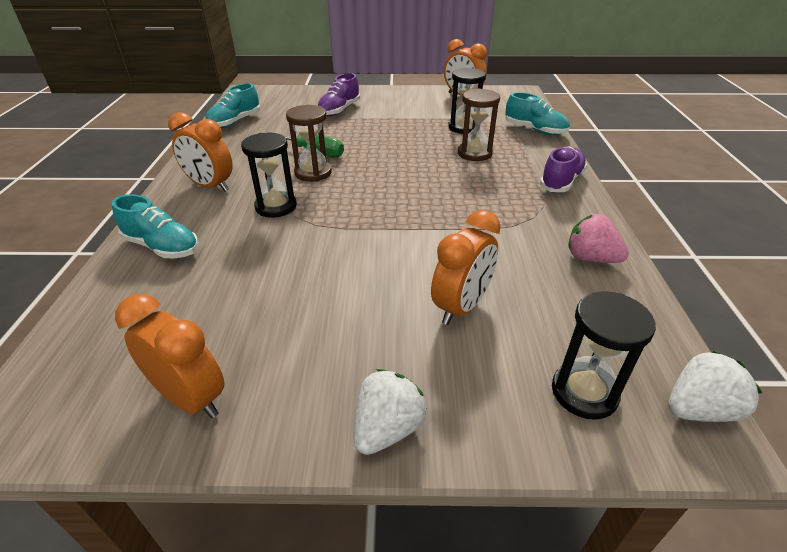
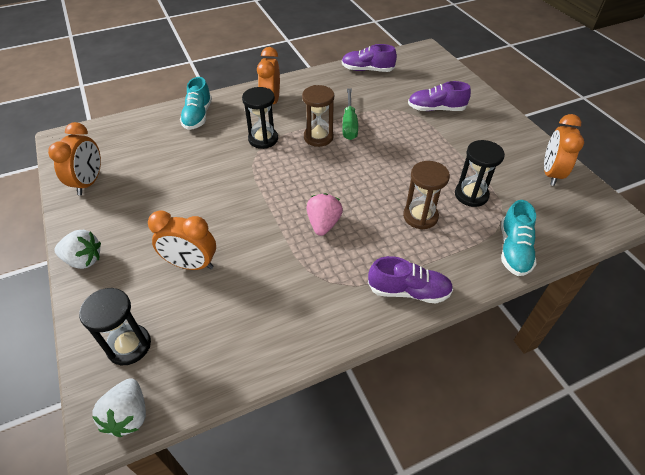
camera: 65 degrees right, 10 degrees up
(235, 122) = (367, 70): turquoise shoe -> purple shoe
(590, 258) = (284, 331): pink strawberry -> pink strawberry (323, 224)
(698, 409) = (128, 415): white strawberry -> white strawberry turned 45 degrees clockwise

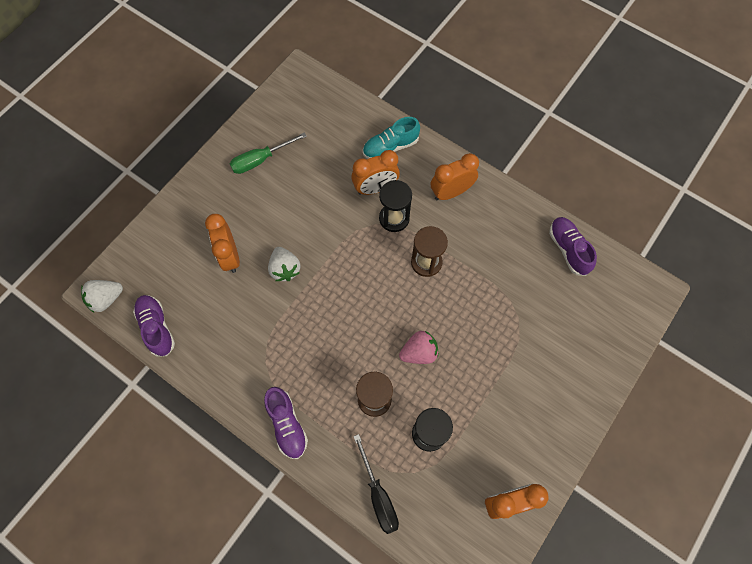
camera: 60 degrees right, 20 degrees up
(84, 260) = (197, 185): white strawberry -> white strawberry (285, 269)
(89, 182) = (266, 129): orange clock -> orange clock (375, 188)
(129, 346) = (149, 264): black hourglass -> none
(323, 224) = (321, 325): pink strawberry -> pink strawberry (419, 352)
(349, 124) = (463, 279): green screwdriver -> green screwdriver (260, 160)
(436, 109) = (543, 349): purple shoe -> purple shoe (157, 327)
(513, 250) = (378, 495): turquoise shoe -> black screwdriver

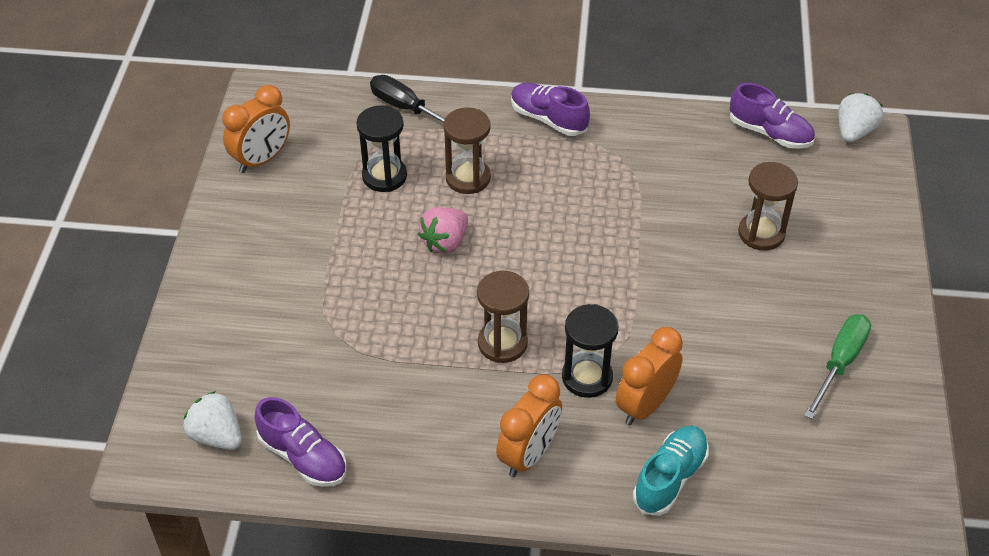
camera: 150 degrees right, 20 degrees down
(230, 256) = (761, 233): orange clock -> brown hourglass
(285, 269) = (680, 251): white strawberry -> white strawberry (217, 436)

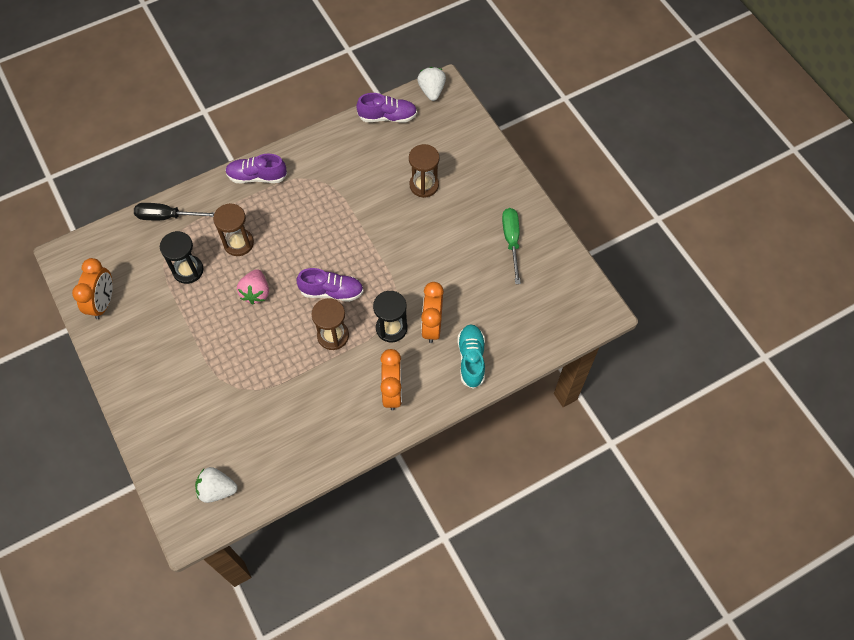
camera: 35 degrees left, 15 degrees up
(303, 457) = (275, 470): purple shoe -> purple shoe (331, 291)

